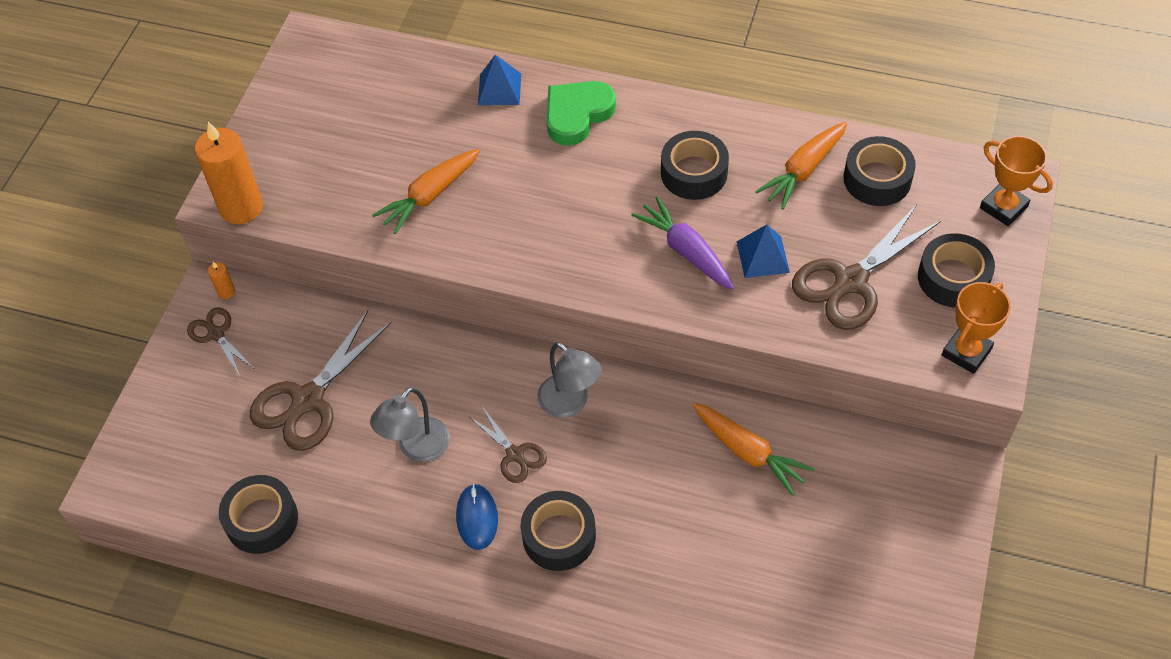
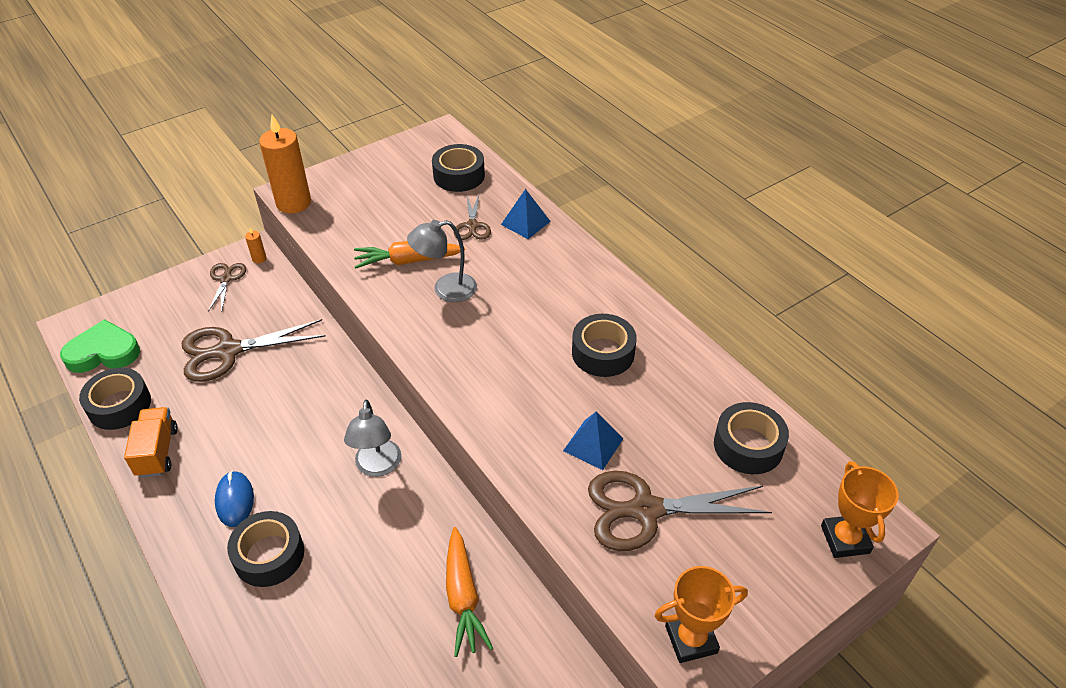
camera: 35 degrees right, 10 degrees down
(353, 531) = (157, 452): none -> orange truck
(417, 448) = (252, 426): grey lamp -> grey lamp (446, 290)
(477, 518) = (235, 500): blue mouse -> blue mouse turned 45 degrees counterclockwise
(515, 454) = (305, 475): brown scissors -> brown scissors (472, 226)
(577, 114) = (560, 267): green heart -> green heart (103, 352)
(686, 251) = (539, 403): purple carrot -> none
(803, 170) = (691, 402): orange carrot -> none
(953, 278) = (740, 567): black tape -> black tape (459, 175)

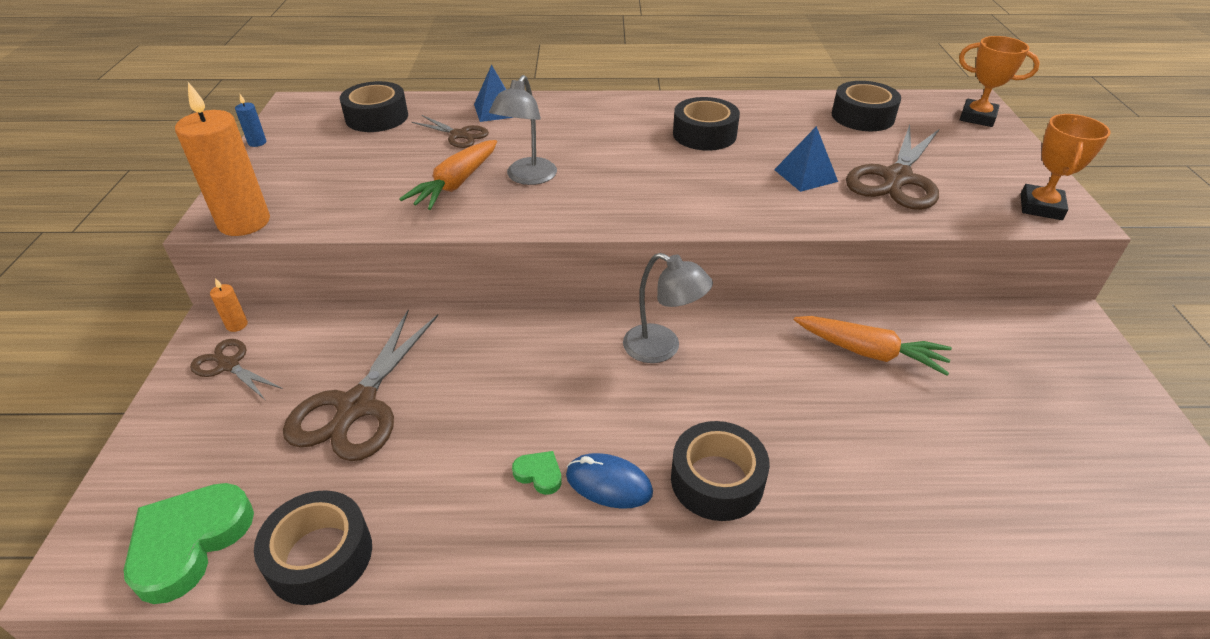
camera: 55 degrees left, 5 degrees down
(157, 452) = (454, 538): orange truck -> none
(224, 463) = (539, 474): none -> green heart
(380, 149) = (257, 142): none -> blue candle

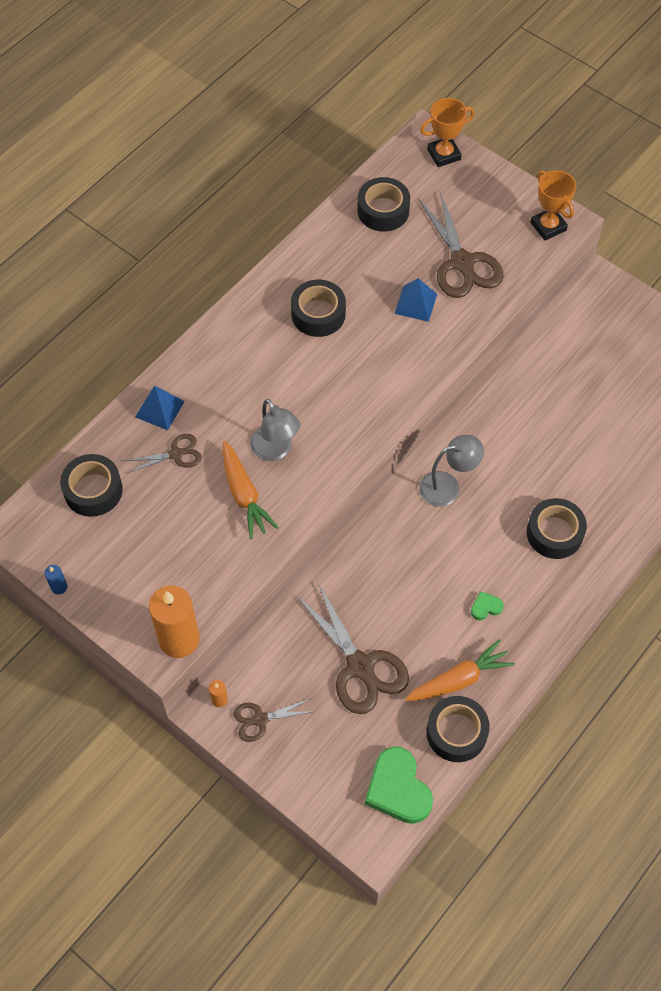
camera: 50 degrees left, 20 degrees up
(608, 484) = (517, 581): blue mouse -> none
(869, 352) = (537, 393): orange carrot -> orange carrot (459, 679)

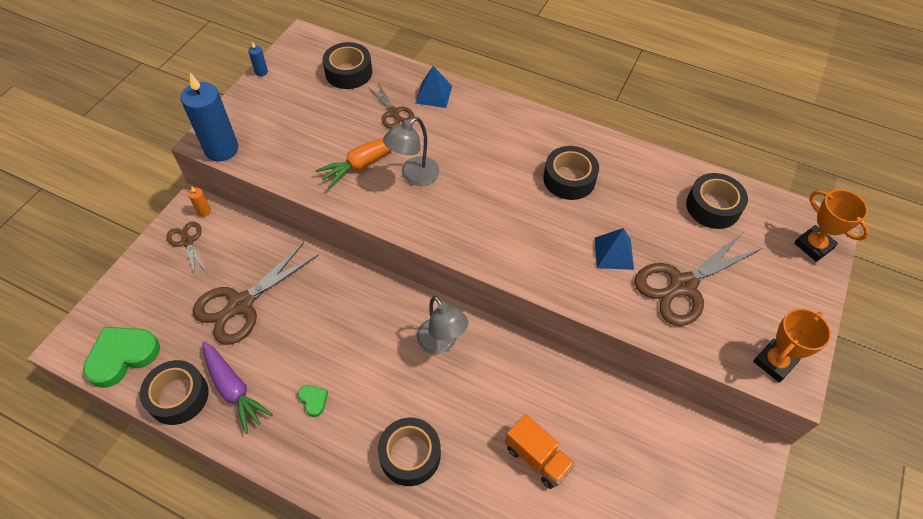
camera: 75 degrees right, 5 degrees down
(179, 639) = (221, 149): orange candle -> blue candle
(459, 679) = (233, 389): orange carrot -> purple carrot
(575, 434) = (537, 458): none -> orange truck

